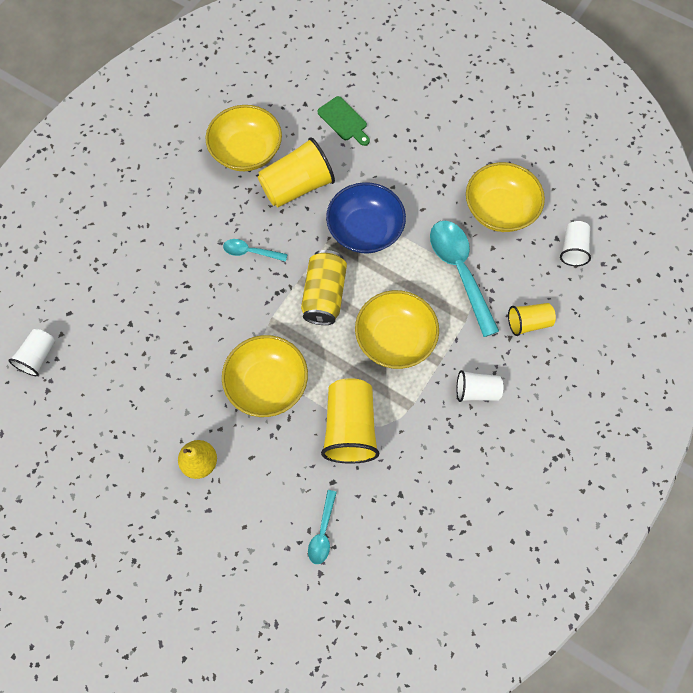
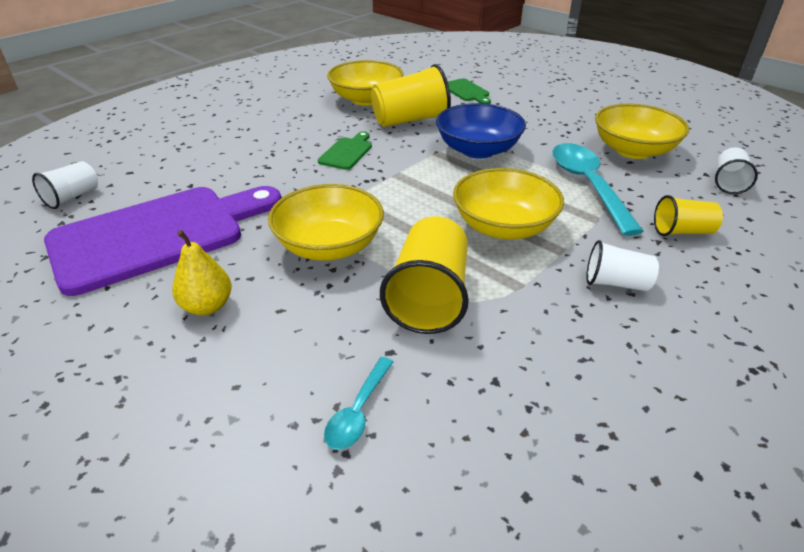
camera: 10 degrees right, 30 degrees down
(132, 393) = (157, 235): none -> purple cutting board
(250, 252) = (347, 152): turquoise spoon -> green cutting board
(324, 295) = (421, 186): yellow can -> none

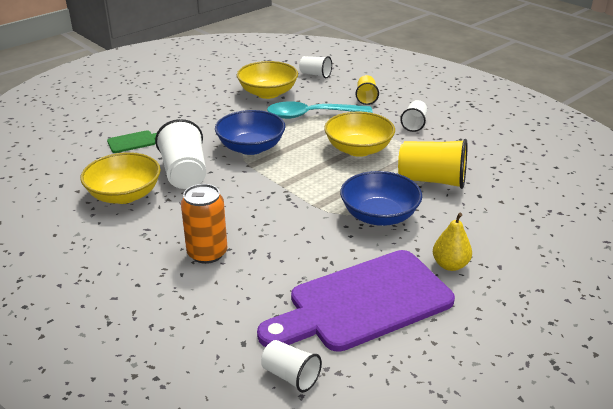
camera: 85 degrees left, 5 degrees down
(157, 235) = (363, 302): purple cutting board -> purple cutting board turned 90 degrees counterclockwise
(267, 144) = (207, 253): none -> orange can
(329, 246) = (379, 216): yellow bowl -> blue bowl
(347, 152) = (237, 207): green cutting board -> none
(358, 412) = (524, 206): turquoise spoon -> none
(410, 120) = (184, 173): yellow cup -> white cup

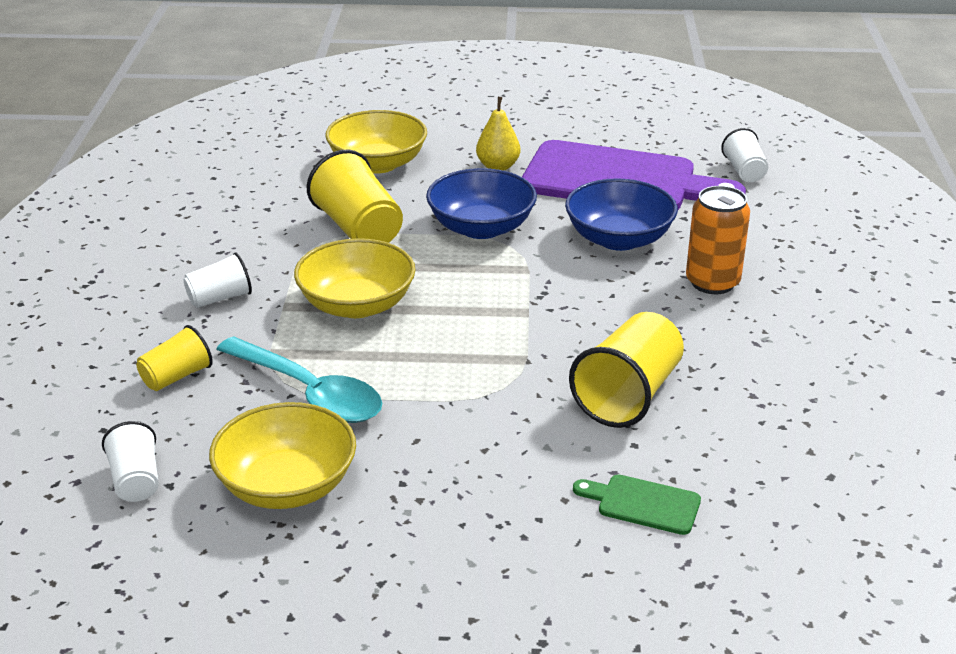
camera: 135 degrees left, 0 degrees up
(124, 195) = (746, 406): yellow bowl -> yellow bowl (377, 164)
(184, 173) = (628, 395): white cup -> yellow cup
(251, 147) = (483, 386): blue bowl -> blue bowl (619, 239)

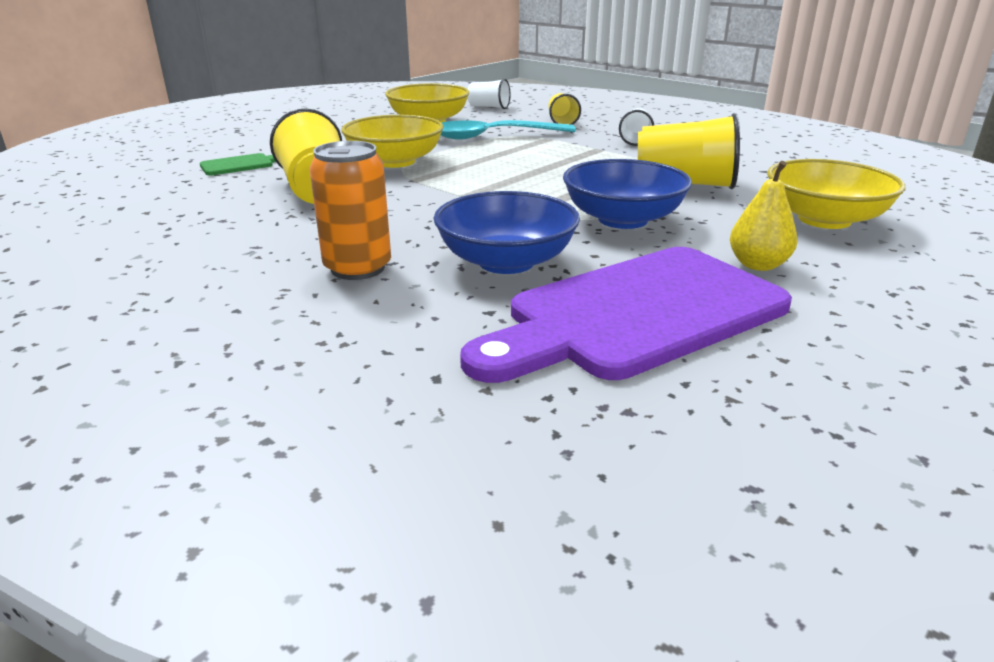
camera: 130 degrees right, 5 degrees down
(357, 305) = (567, 162): yellow bowl -> yellow bowl (395, 161)
(744, 171) = (537, 421): white cup -> none

